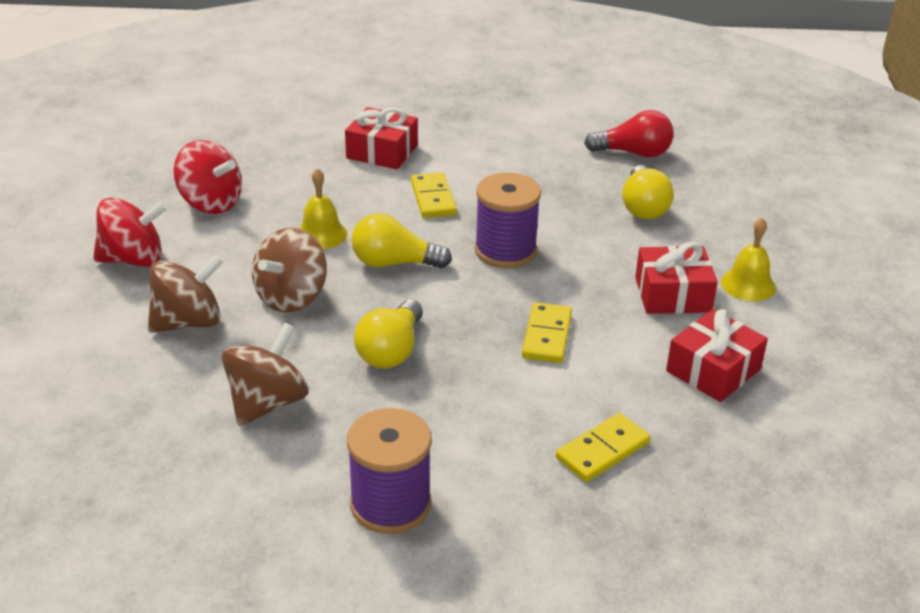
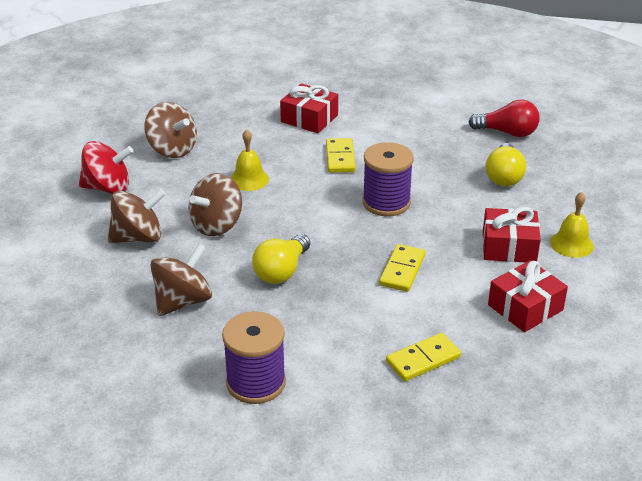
camera: 10 degrees right, 0 degrees up
(211, 203) = (172, 149): red spinning top -> brown spinning top
(394, 263) = (299, 205): yellow light bulb -> none

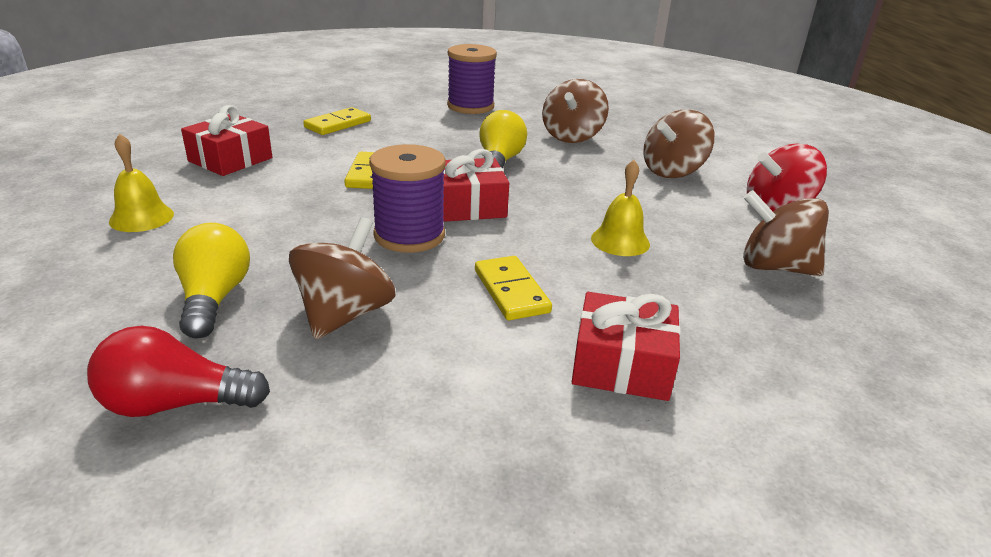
camera: 160 degrees right, 5 degrees down
(217, 225) = (605, 189): brown spinning top -> brown spinning top (345, 314)
(509, 247) = (234, 206): red gift -> red gift (468, 206)

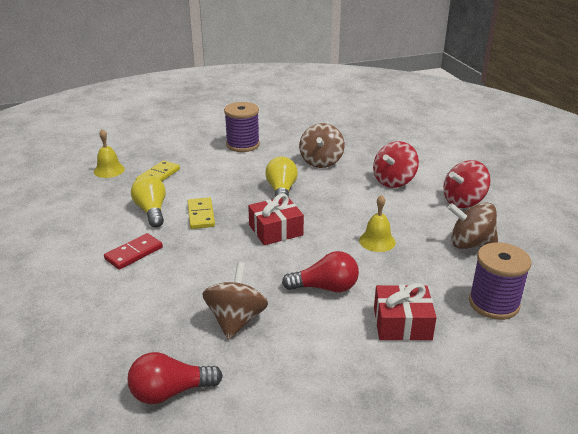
camera: 10 degrees left, 0 degrees up
(141, 217) = (70, 275): yellow bell -> yellow bell (109, 170)
(214, 298) = (153, 324): yellow light bulb -> yellow light bulb (151, 211)
(230, 159) = (101, 218): red gift -> none
(247, 205) = (134, 253): none -> red domino
(409, 235) = (249, 259): purple spool -> purple spool (493, 303)
(511, 291) = (325, 288): yellow domino -> red light bulb
(672, 171) = (394, 181): brown spinning top -> red spinning top

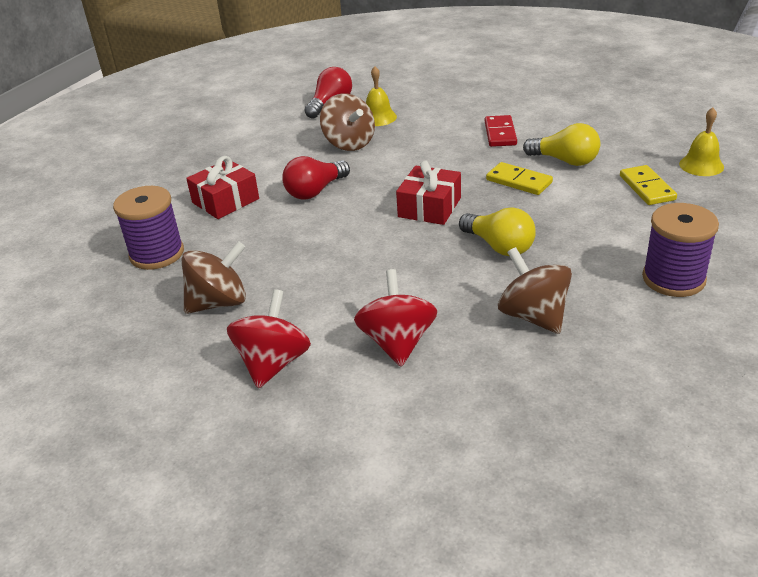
camera: 140 degrees right, 5 degrees up
(377, 241) = (320, 251): yellow bell -> yellow bell (378, 117)

